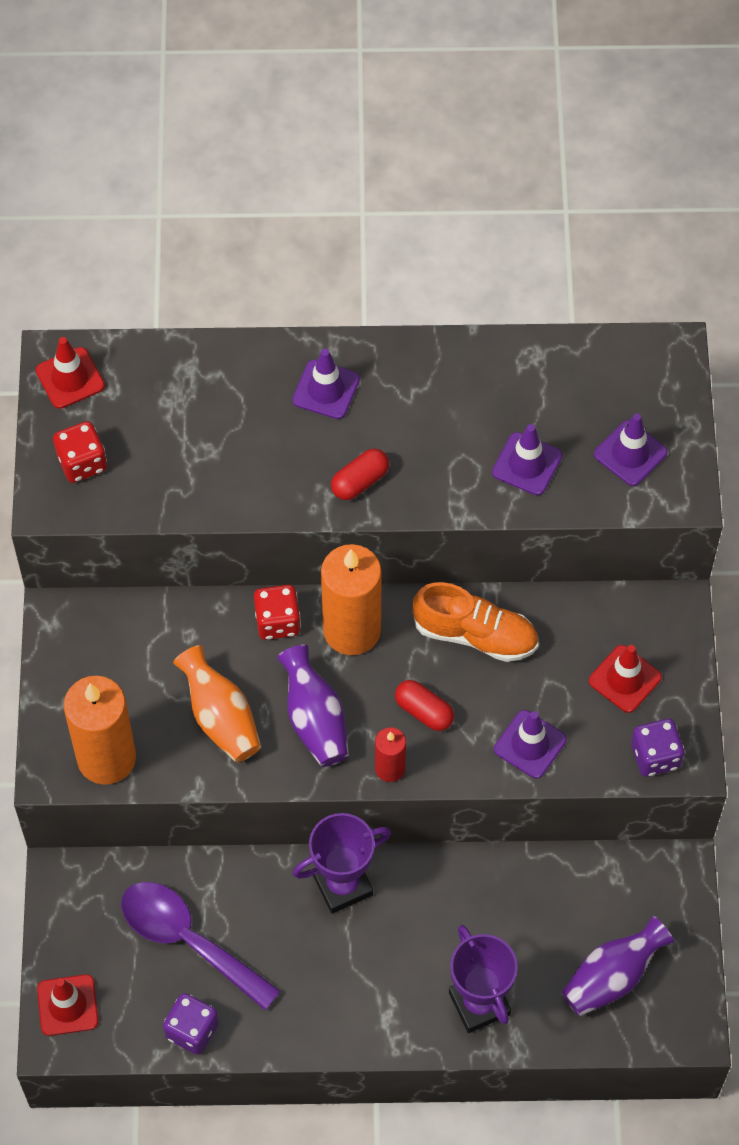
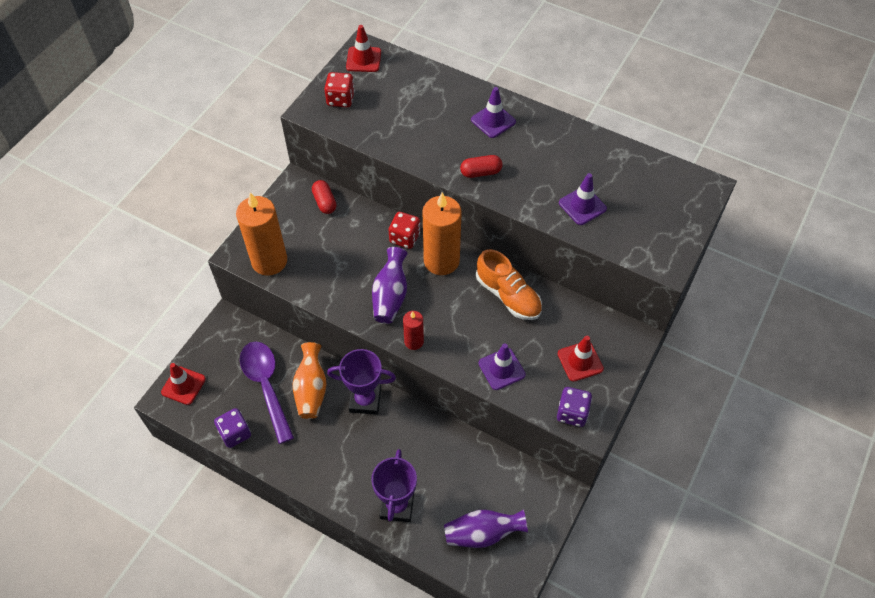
camera: 30 degrees right, 5 degrees down
(220, 717) = (341, 270): orange vase -> orange vase (311, 389)
(424, 711) = (453, 321): red capsule -> red capsule (324, 202)
(630, 453) = (648, 227): purple traffic cone -> none

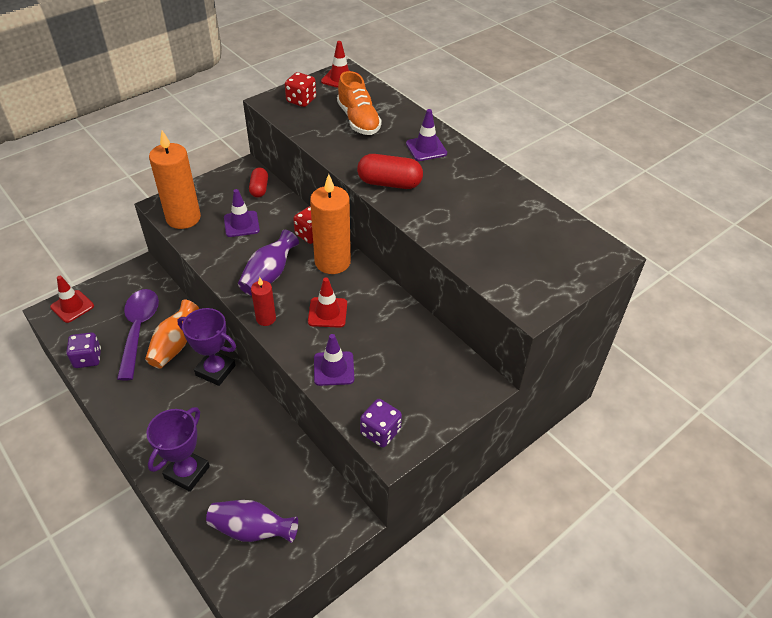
camera: 20 degrees right, 10 degrees down
(481, 172) = (389, 183): red capsule -> red capsule, size x1.54
(508, 296) = (377, 309): orange shoe -> orange shoe (358, 120)
(580, 361) = (415, 387): red traffic cone -> red traffic cone (327, 312)
(582, 206) = (471, 235): purple traffic cone -> purple traffic cone (241, 224)

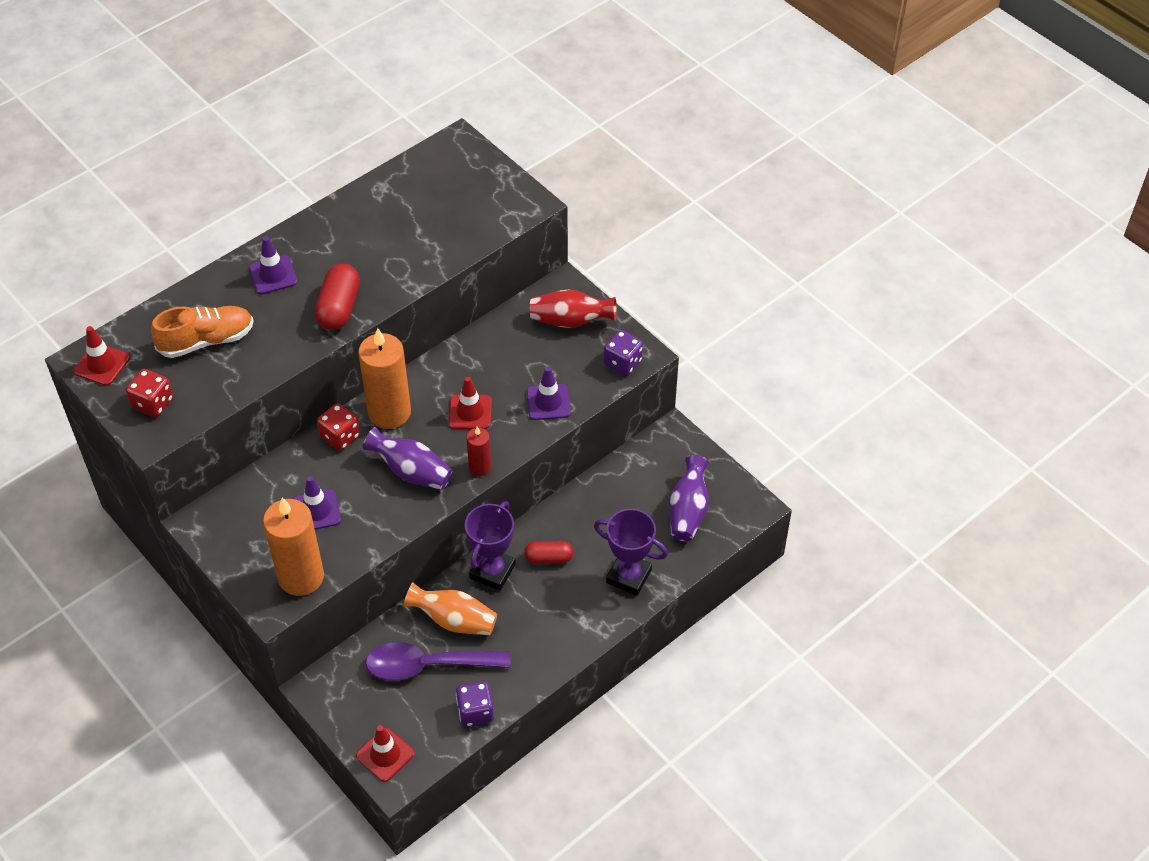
camera: 90 degrees left, 5 degrees up
(259, 189) = (244, 500): red capsule -> red capsule (548, 558)
(436, 389) = (570, 321): none -> red vase

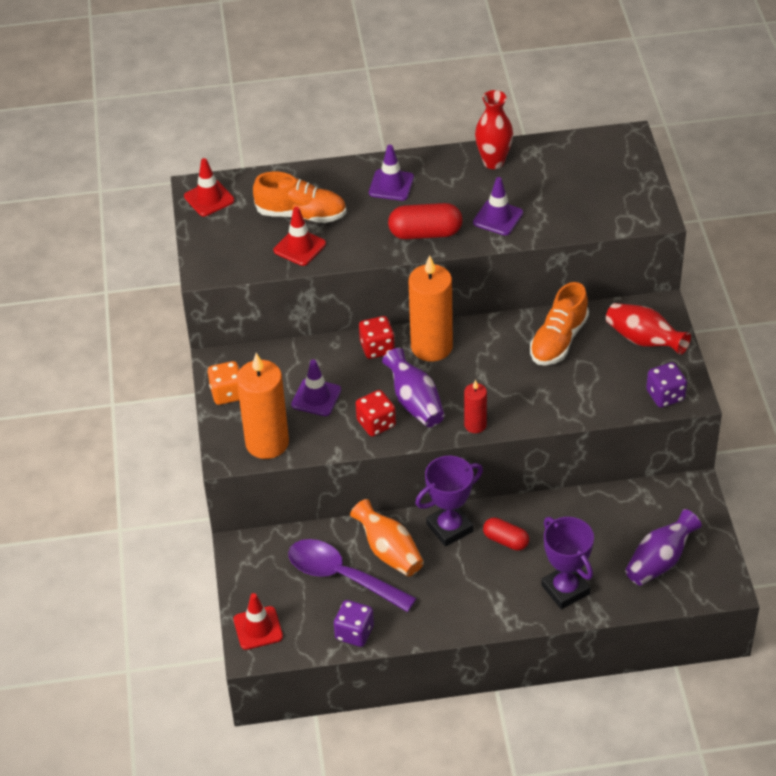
camera: 35 degrees right, 5 degrees down
(153, 403) = (225, 244): red dice -> red dice (376, 423)
(228, 547) = (227, 393): none -> orange dice
(339, 308) = (425, 233): red capsule -> red capsule turned 45 degrees clockwise
(353, 213) = (493, 162): none -> red vase
(470, 412) = (499, 377): red traffic cone -> red traffic cone (299, 247)
(498, 354) = (558, 340): none -> orange shoe
(548, 402) = (573, 399): purple traffic cone -> purple traffic cone (498, 218)

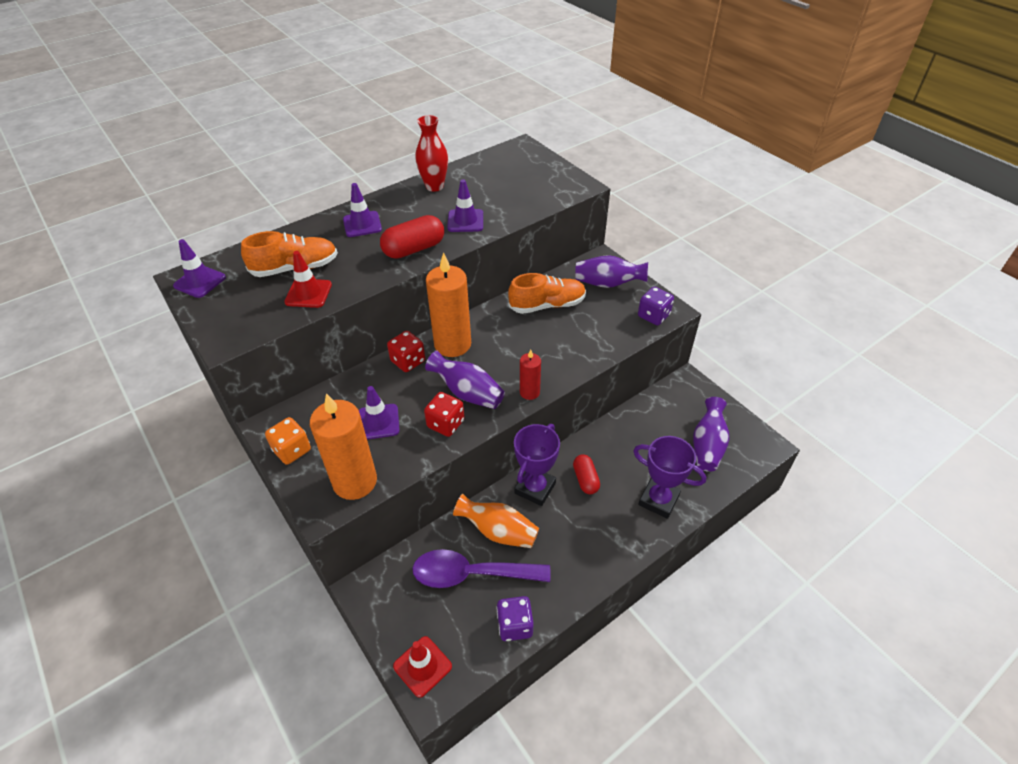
camera: 30 degrees left, 0 degrees up
(209, 198) = (200, 282): red traffic cone -> purple traffic cone
(505, 540) = (585, 479): red capsule -> red capsule turned 75 degrees clockwise
(558, 340) = (547, 305): orange shoe -> orange shoe turned 105 degrees counterclockwise
(644, 340) = (608, 284): red vase -> purple vase

